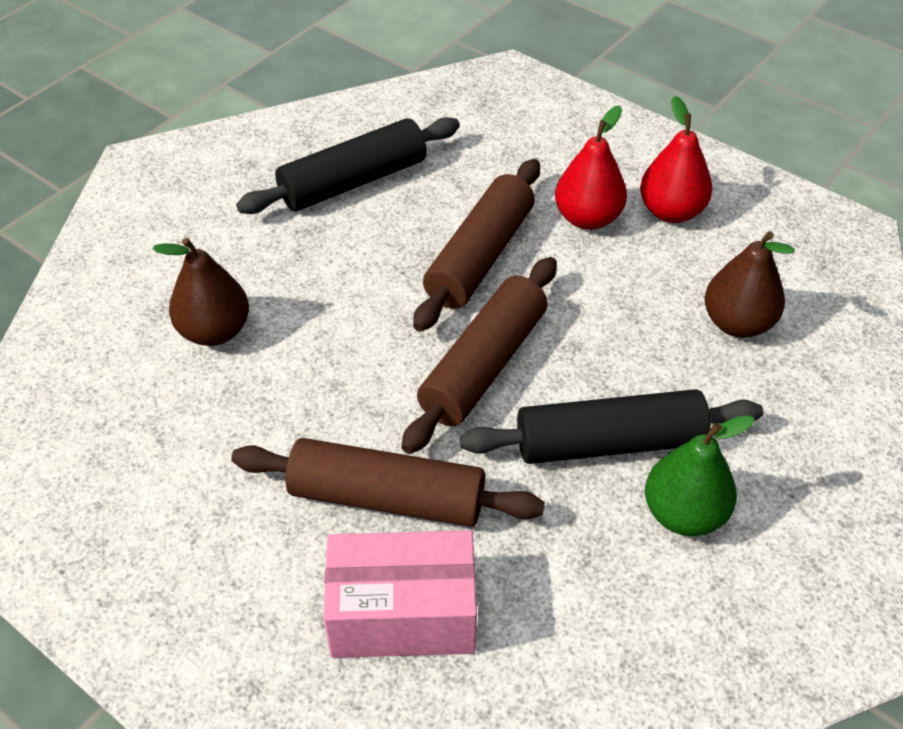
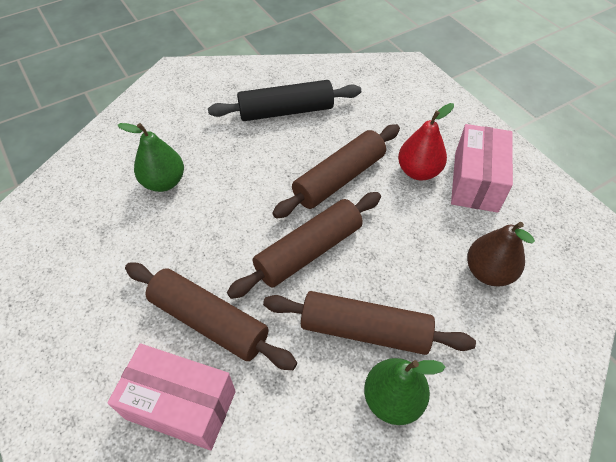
camera: 20 degrees right, 5 degrees up
(214, 331) = (164, 182): brown pear -> green pear
(609, 442) = (364, 330): black rolling pin -> brown rolling pin
(671, 211) = (475, 181): red pear -> pink box

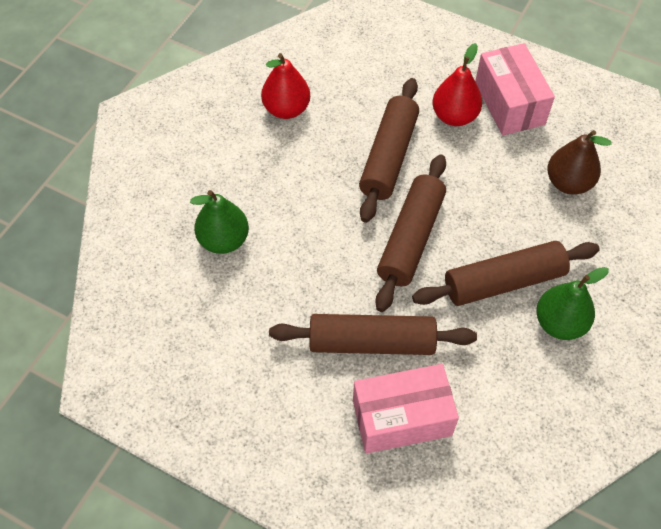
camera: 30 degrees left, 5 degrees up
(286, 111) = (286, 109): black rolling pin -> red pear

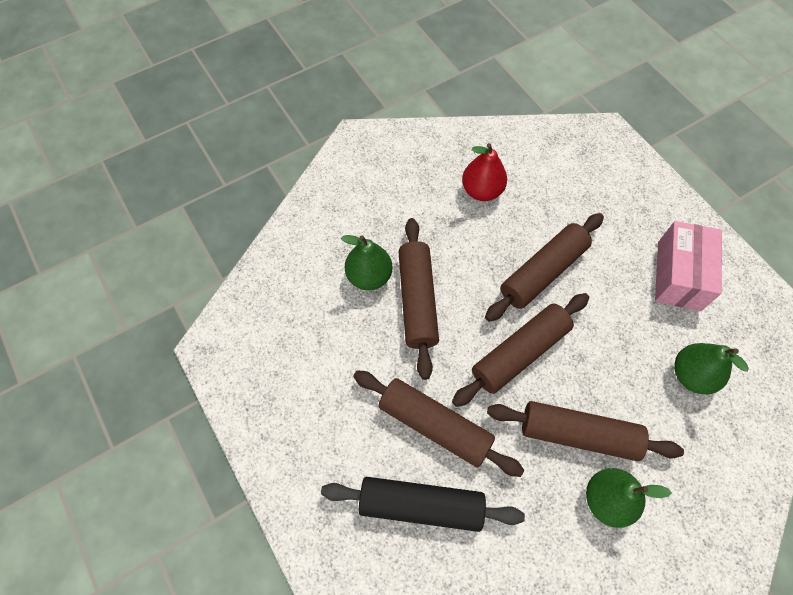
camera: 30 degrees right, 5 degrees up
(286, 239) = (417, 301): none -> brown rolling pin
(402, 418) = (421, 505): pink box -> black rolling pin
(454, 116) = (621, 264): red pear -> none
(568, 183) = (691, 375): brown pear -> green pear

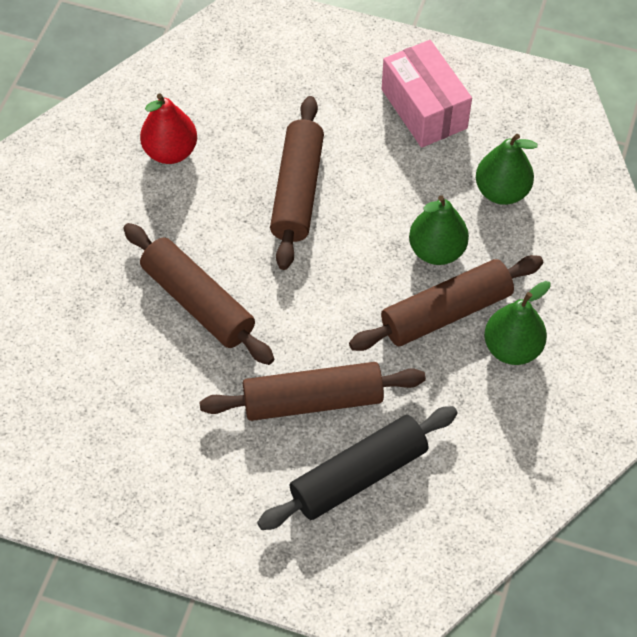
camera: 40 degrees left, 5 degrees down
(369, 276) = (128, 313): green pear -> green pear (436, 250)
(519, 353) = (337, 280): brown rolling pin -> none

